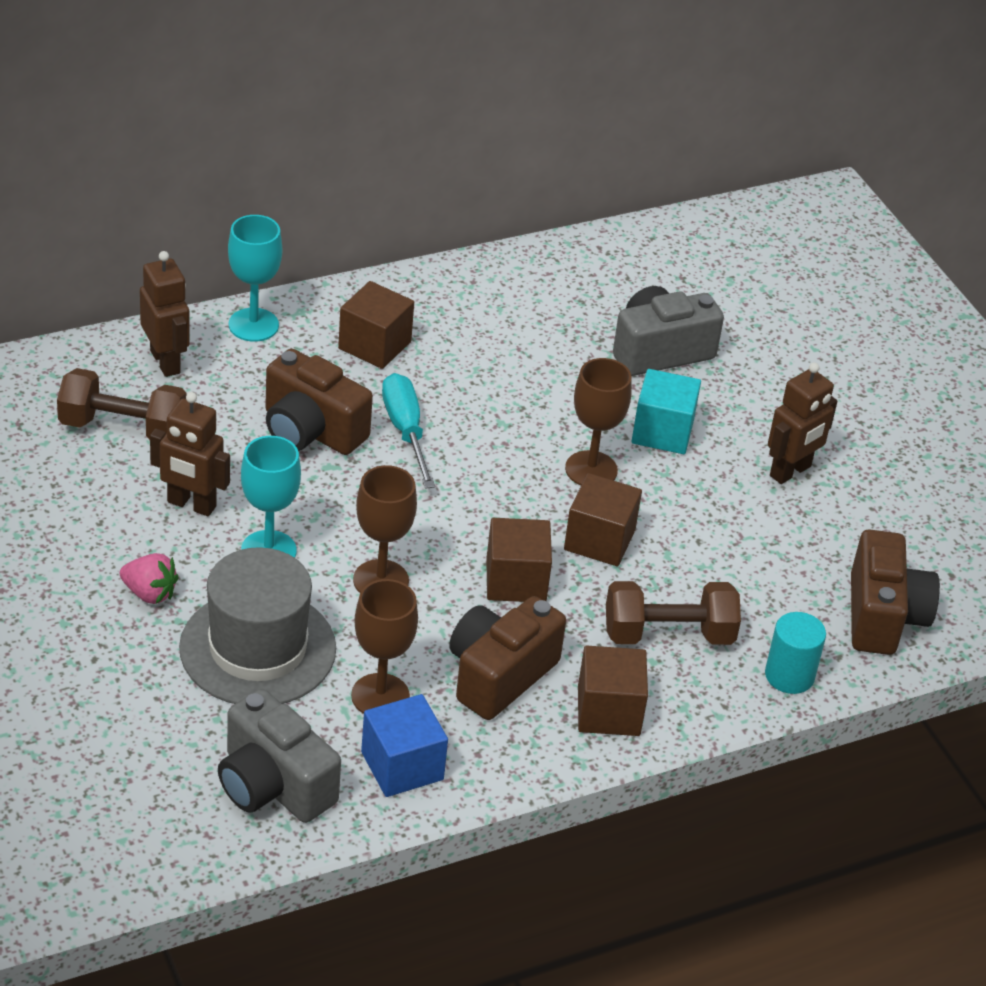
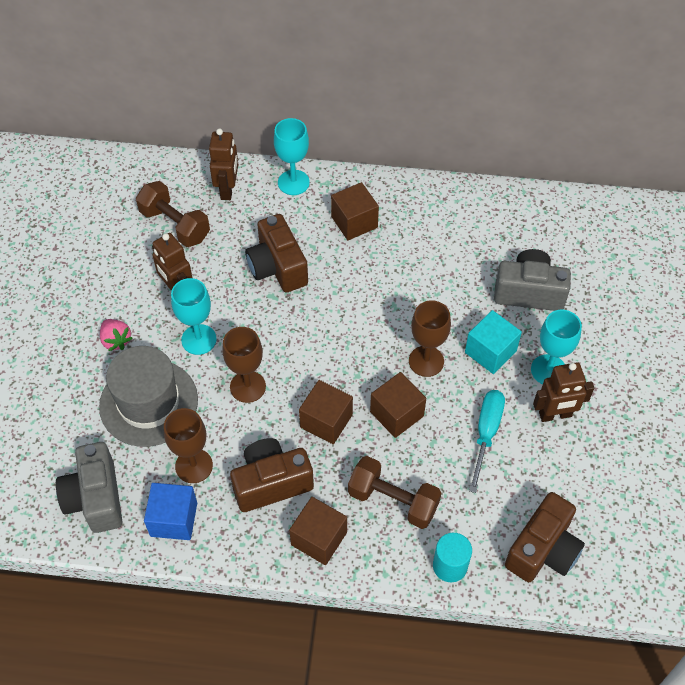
camera: 35 degrees right, 15 degrees up
(405, 431) = (332, 289): turquoise screwdriver -> turquoise screwdriver (486, 433)
(747, 427) = (548, 370): none -> turquoise goblet

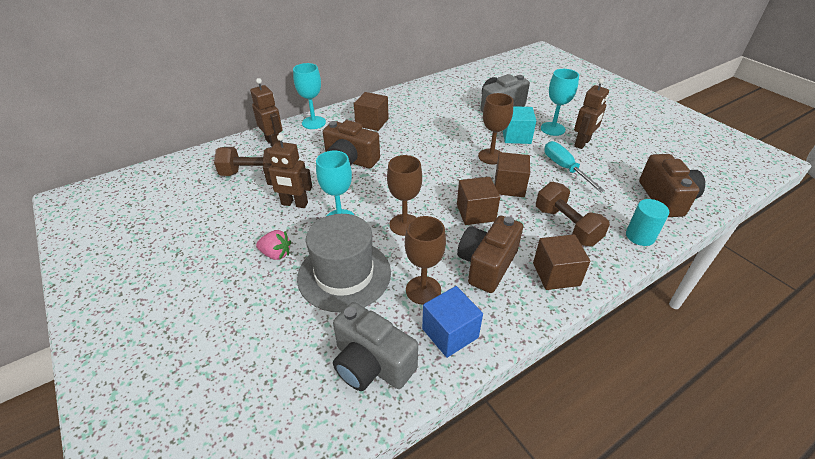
camera: 40 degrees left, 15 degrees down
(393, 500) = (566, 226): brown dumbbell -> brown dumbbell turned 75 degrees clockwise

